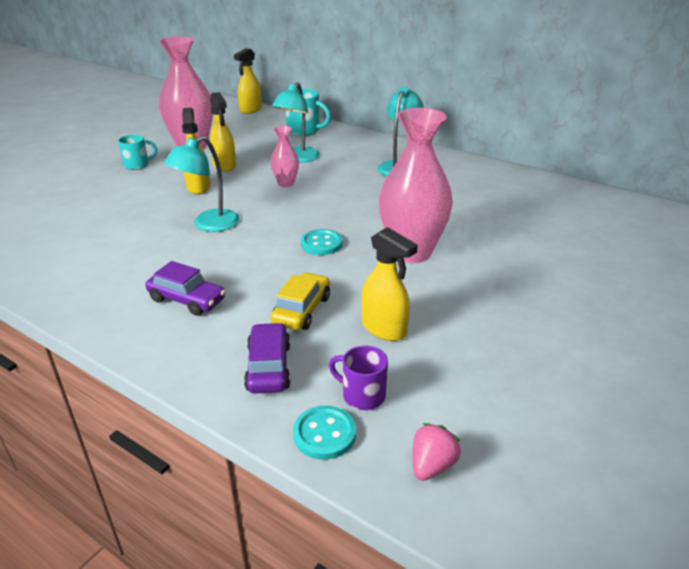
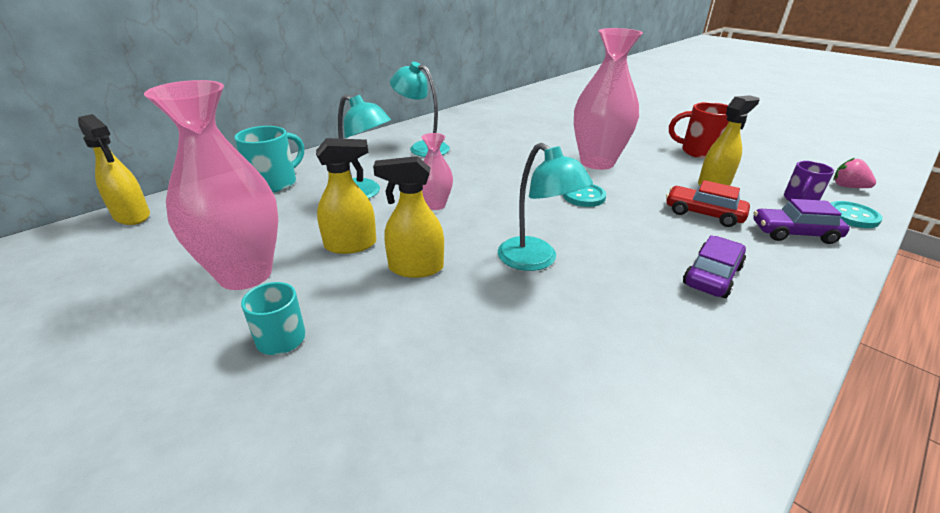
camera: 80 degrees left, 0 degrees up
(302, 310) = (703, 214): yellow car -> red car
(496, 332) = (699, 152): none -> red mug

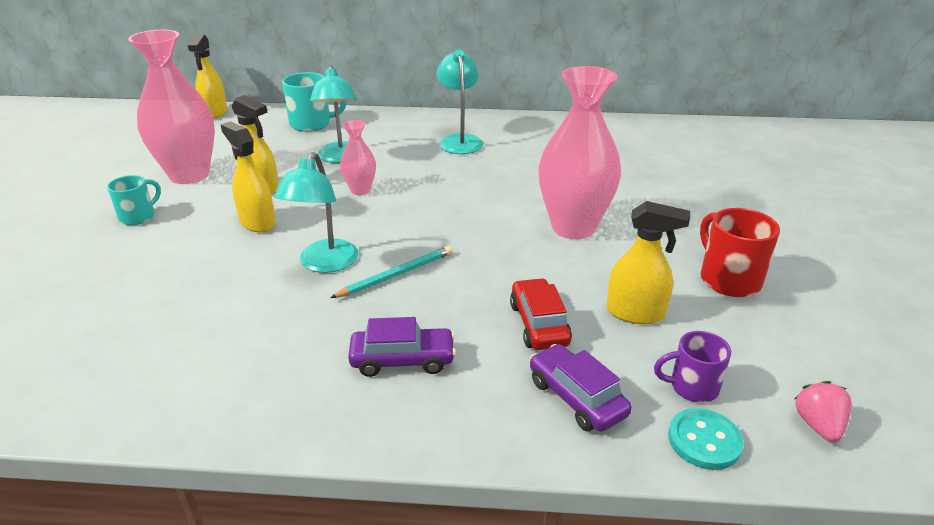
camera: 50 degrees right, 0 degrees up
(583, 196) = (477, 246): turquoise button -> none
(589, 237) = (396, 275): none -> turquoise pencil

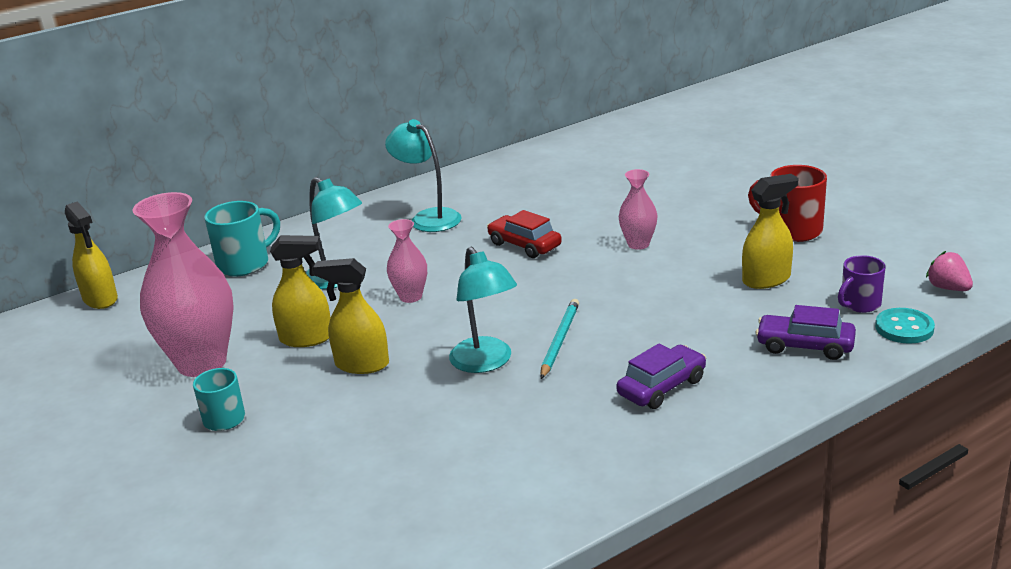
camera: 35 degrees left, 5 degrees down
(539, 324) = (716, 318): red car -> red car (524, 245)
(573, 227) = (638, 244): pink vase -> pink vase, size x0.49

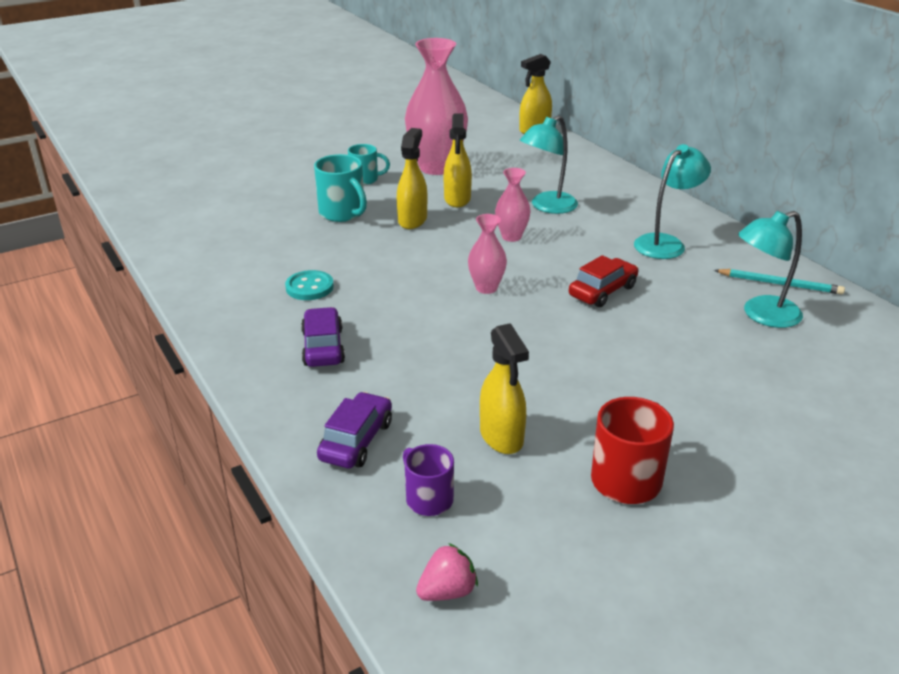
camera: 90 degrees right, 5 degrees up
(245, 264) = (581, 171): turquoise mug -> turquoise mug (343, 213)
(486, 363) = (395, 268): turquoise lamp -> turquoise lamp (762, 315)
(559, 340) = (417, 302): turquoise pencil -> turquoise pencil (780, 284)
(638, 244) = (598, 358): pink vase -> pink vase (486, 288)
(662, 387) = (323, 347): purple car -> purple car turned 150 degrees counterclockwise
(904, 328) = (365, 524): turquoise button -> turquoise button (309, 287)

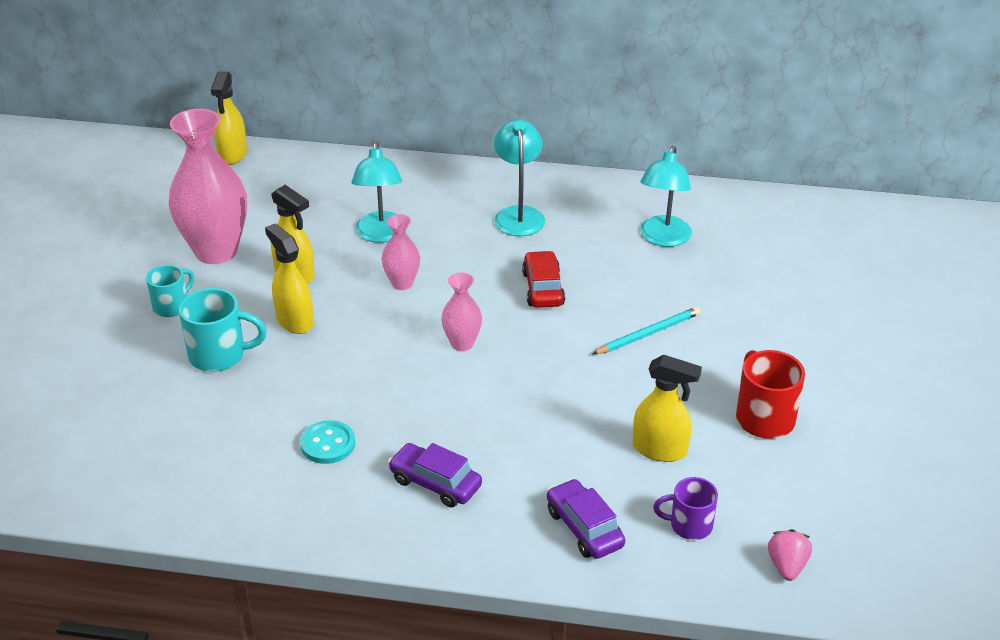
camera: 50 degrees left, 5 degrees up
(780, 284) = (637, 204): turquoise pencil -> turquoise pencil (648, 333)

